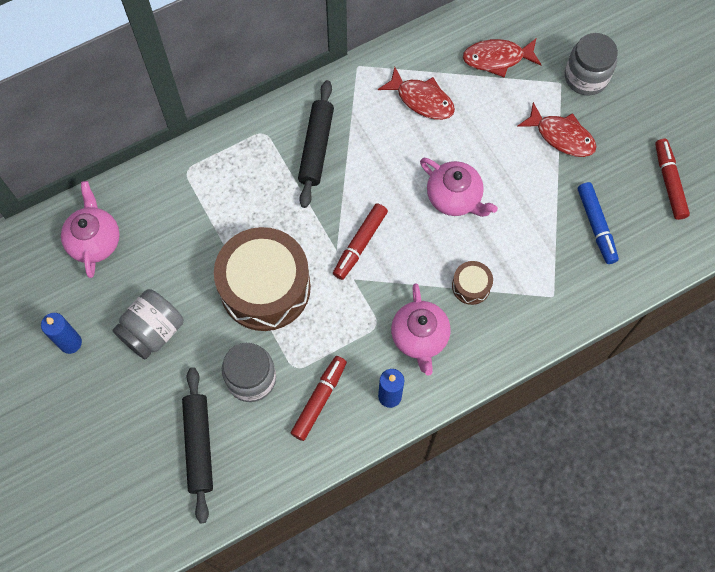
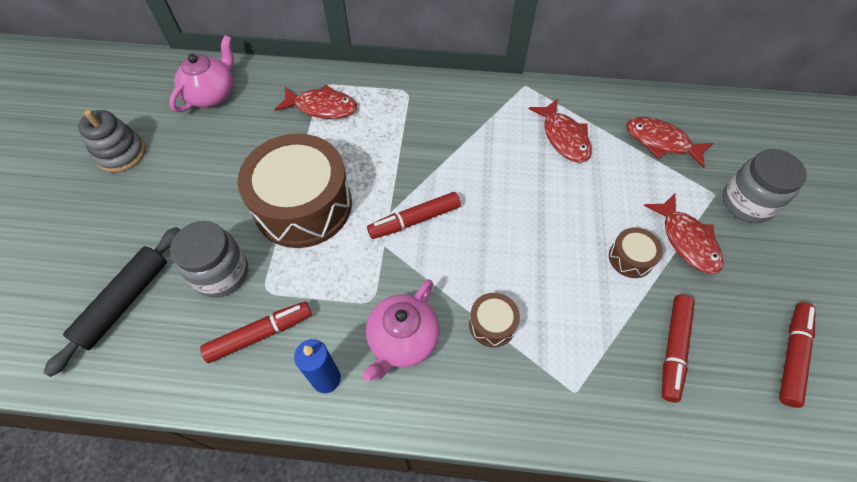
camera: 35 degrees right, 10 degrees down
(70, 343) = (121, 153): blue candle -> grey stacking toy
(153, 331) = (185, 183): grey jar -> none
(204, 192) = (322, 107): none -> red fish
(316, 147) = (440, 124): black rolling pin -> none
(454, 197) = (536, 233): pink teapot -> none
(532, 175) = (630, 258): none -> brown drum
(596, 226) = (673, 349): blue marker -> red marker

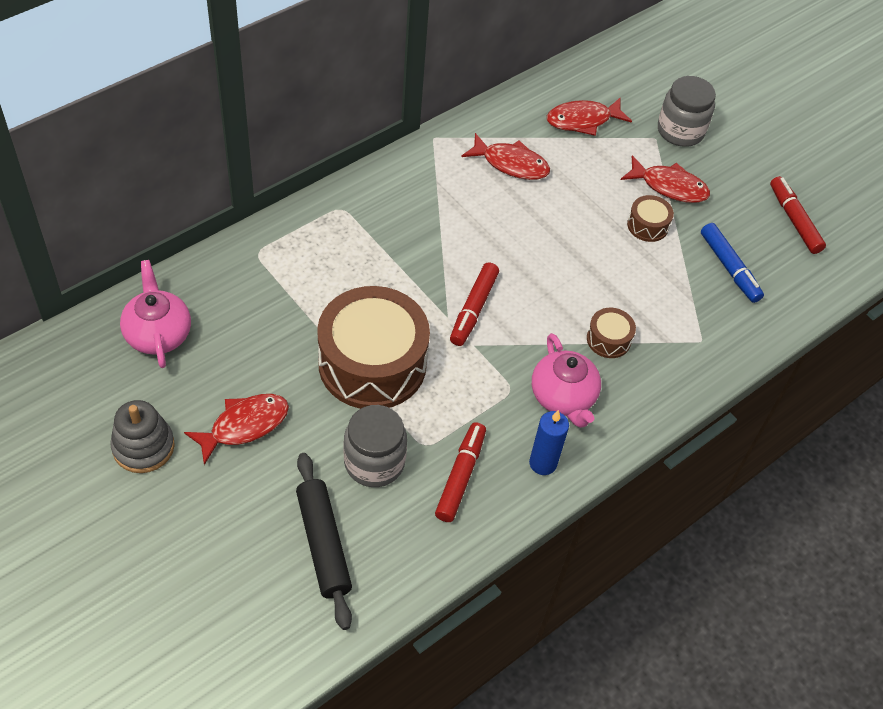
camera: 50 degrees left, 5 degrees down
(322, 107) = (282, 273): red fish -> red fish (244, 426)
(673, 349) = (729, 268): red marker -> blue marker

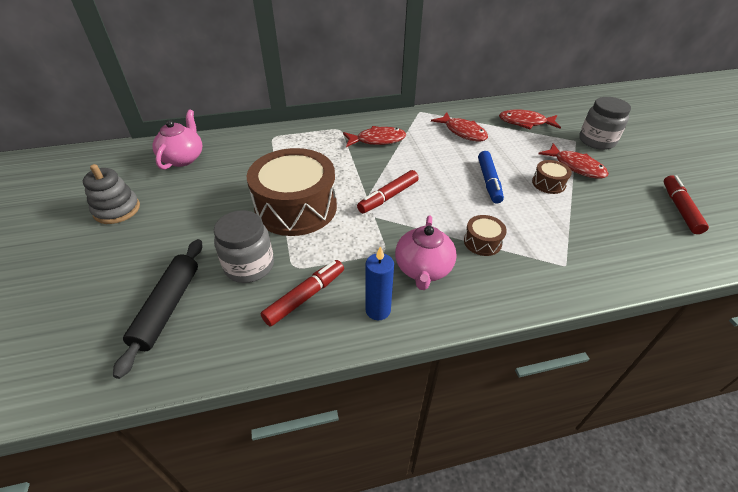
camera: 30 degrees right, 10 degrees down
(244, 426) = (185, 217): red fish -> red fish (377, 140)
(729, 268) = (609, 224): blue marker -> blue marker (489, 181)

